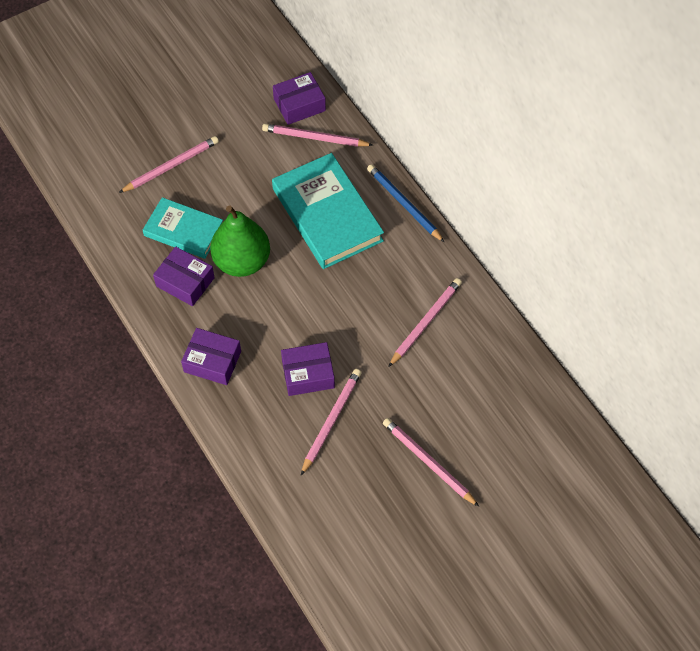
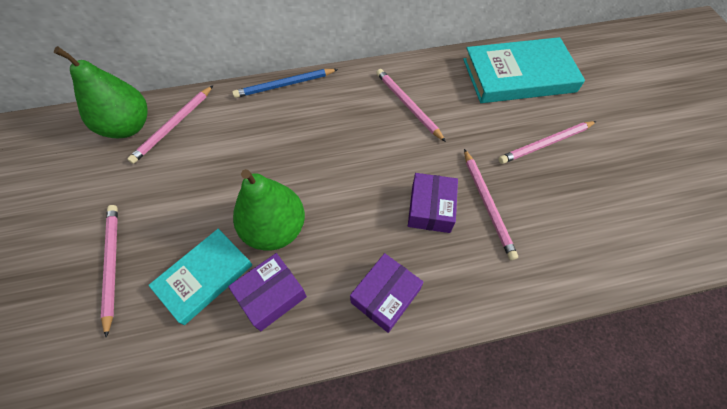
camera: 70 degrees left, 0 degrees up
(299, 105) = (128, 126): purple box -> green pear
(327, 214) = (263, 141): turquoise book -> turquoise book (518, 75)
(331, 421) = (487, 204): pink pencil -> pink pencil turned 150 degrees counterclockwise

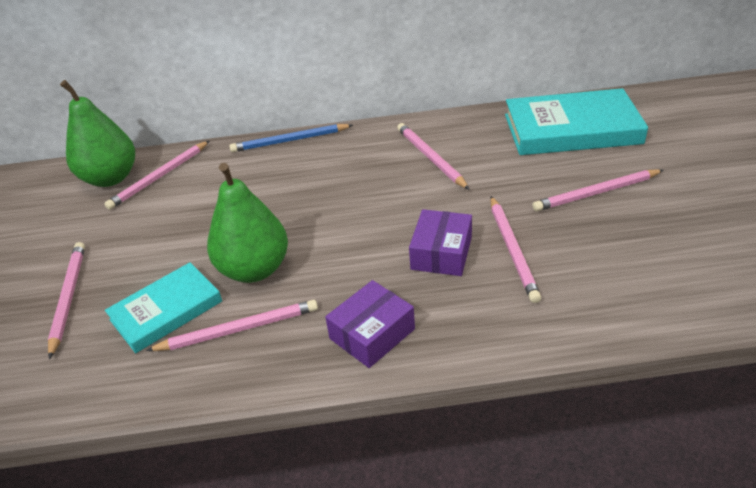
camera: 10 degrees right, 20 degrees down
(271, 295) = (238, 329): purple box -> pink pencil

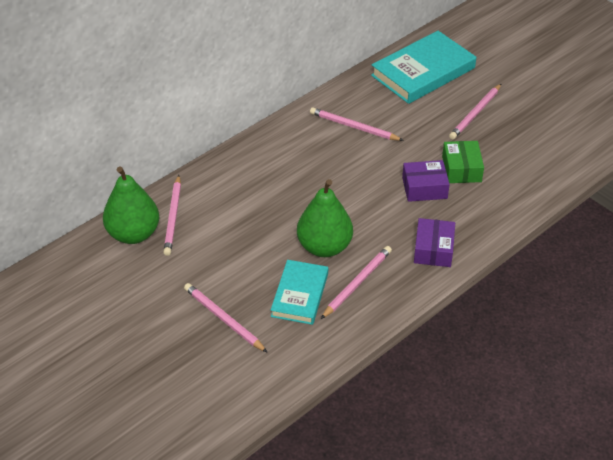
camera: 40 degrees left, 5 degrees up
(290, 141) = (239, 151): blue pencil -> none
(441, 253) = (424, 188): purple box -> purple box turned 75 degrees counterclockwise
(512, 250) = (461, 169): pink pencil -> green box

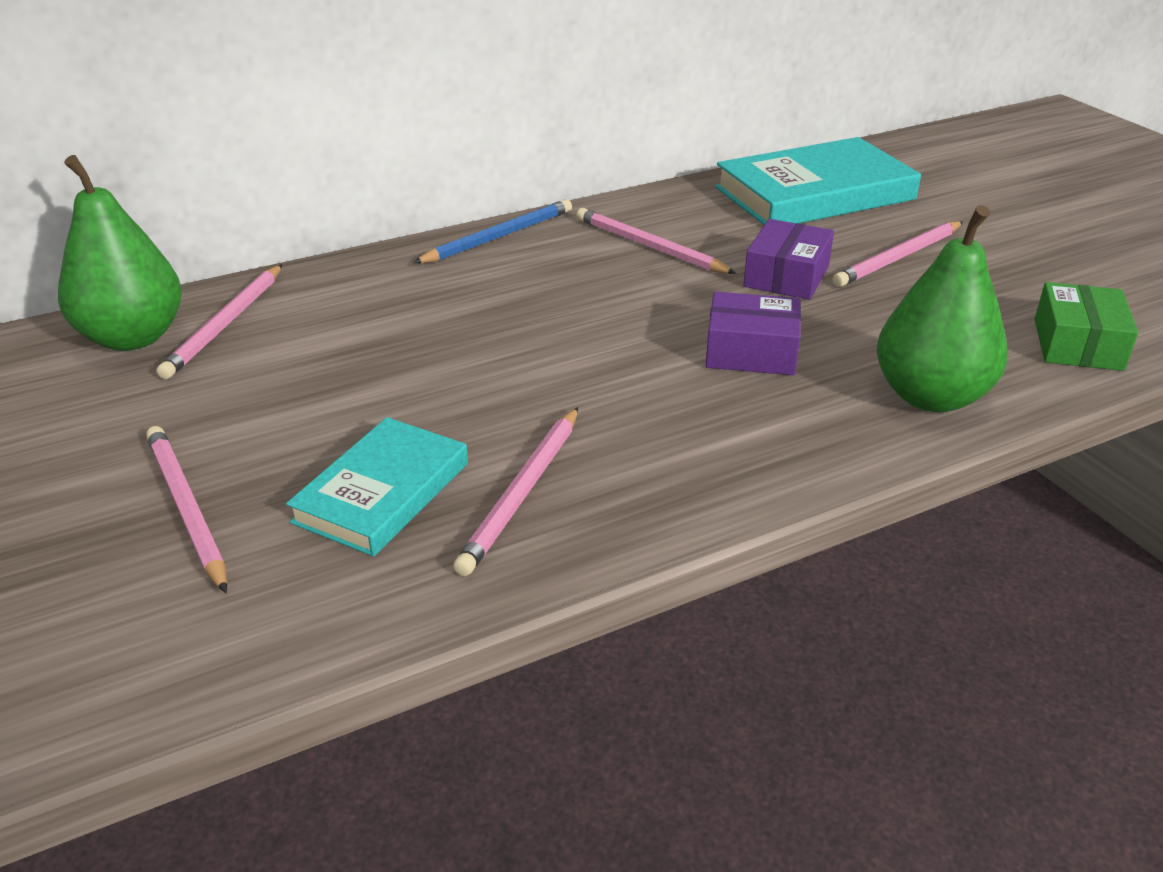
camera: 15 degrees right, 10 degrees down
(275, 133) = (498, 237): none -> blue pencil
(324, 247) = (488, 415): green pear -> green pear (930, 396)
(357, 283) = (523, 492): pink pencil -> pink pencil turned 150 degrees clockwise
(433, 249) = (728, 459): purple box -> purple box (786, 276)
(461, 169) = (842, 333): green box -> green box (1077, 344)

